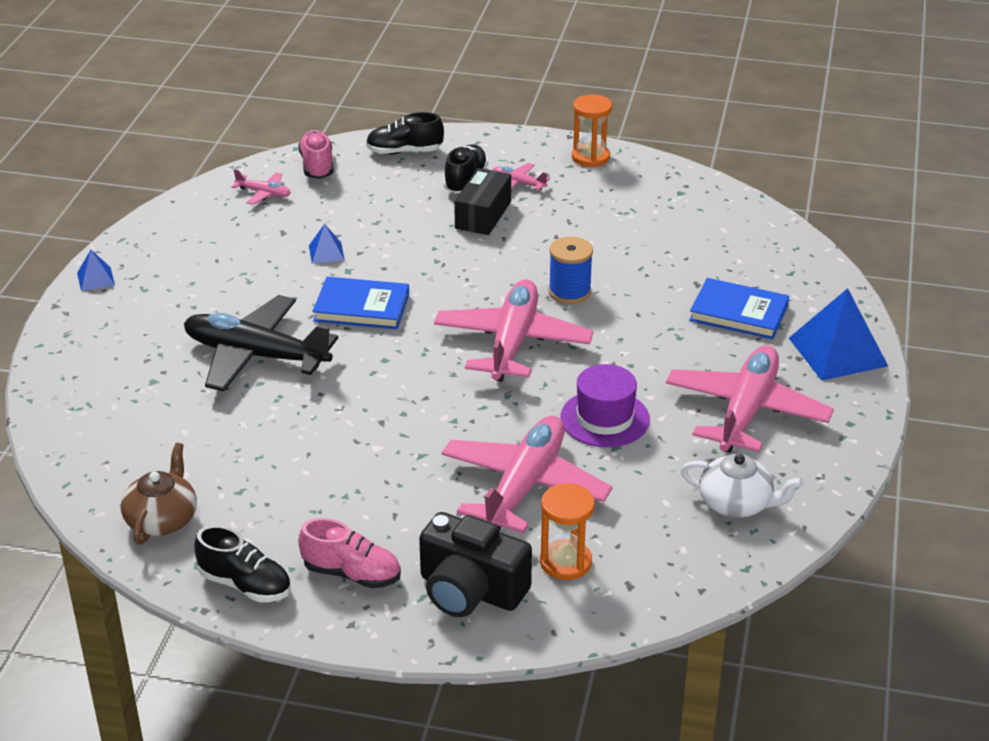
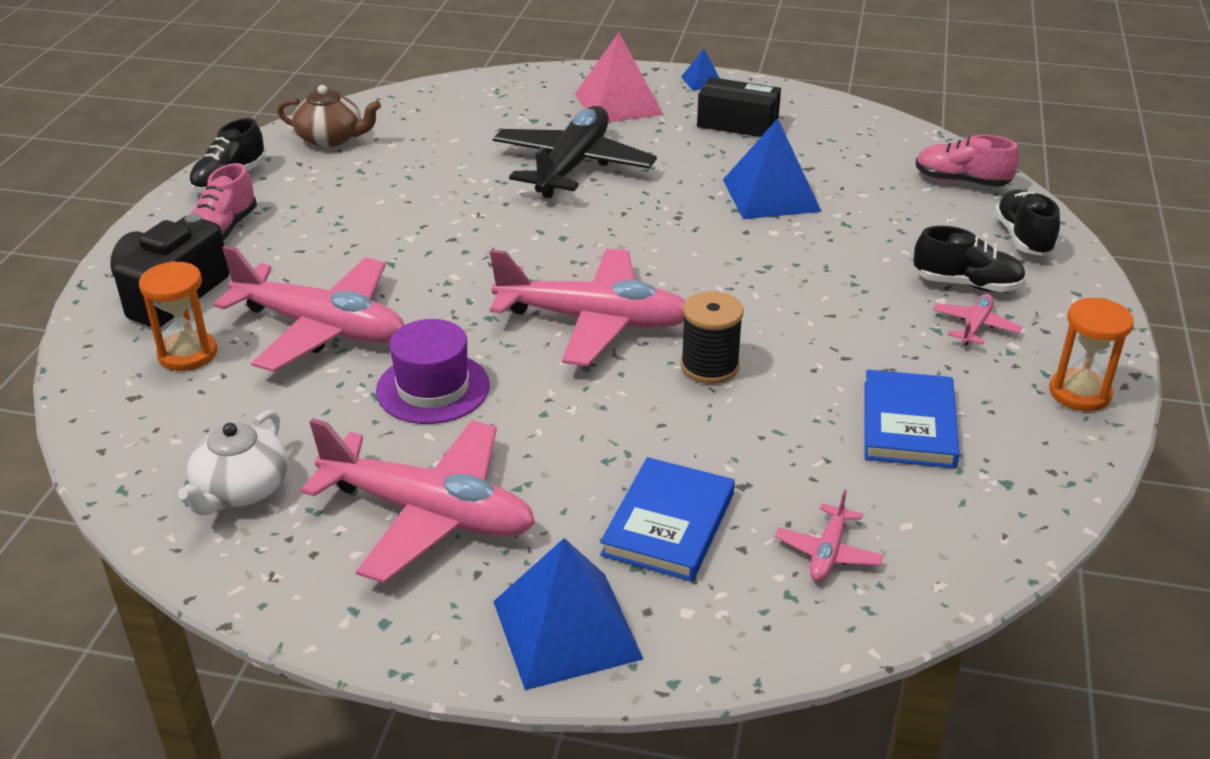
camera: 90 degrees right, 0 degrees up
(131, 329) = (618, 103): none -> pink pyramid
(264, 193) = (887, 153): pink plane -> pink plane (828, 552)
(317, 166) = (961, 181): pink shoe -> pink shoe turned 150 degrees counterclockwise
(326, 252) = (771, 195): blue pyramid -> blue pyramid, size x2.07
(361, 307) = (662, 220): blue book -> blue book (908, 424)
(483, 215) = (884, 298): black box -> black box (737, 124)
(569, 292) = (709, 366): blue spool -> black spool

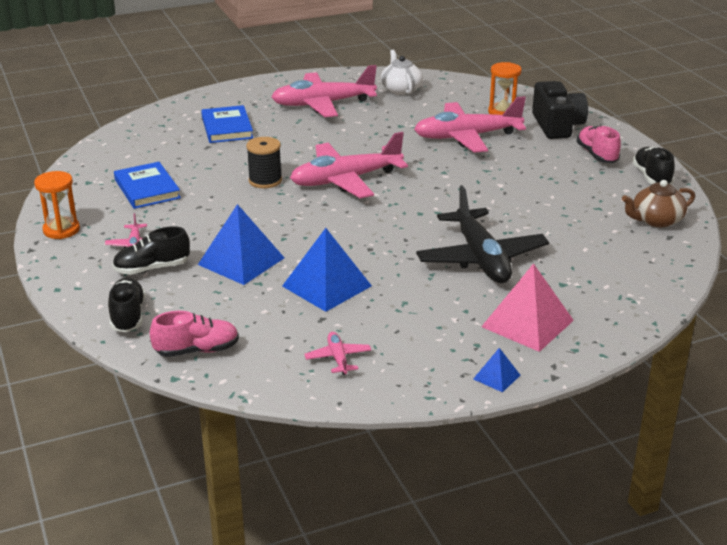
camera: 145 degrees right, 5 degrees down
(433, 388) = (380, 134): purple hat -> none
(566, 629) = (235, 96): blue pyramid -> blue pyramid (241, 261)
(737, 124) = (415, 340): black box -> none
(828, 552) = (155, 139): pink plane -> pink plane (338, 358)
(1023, 238) = (128, 316): black shoe -> black shoe turned 150 degrees counterclockwise

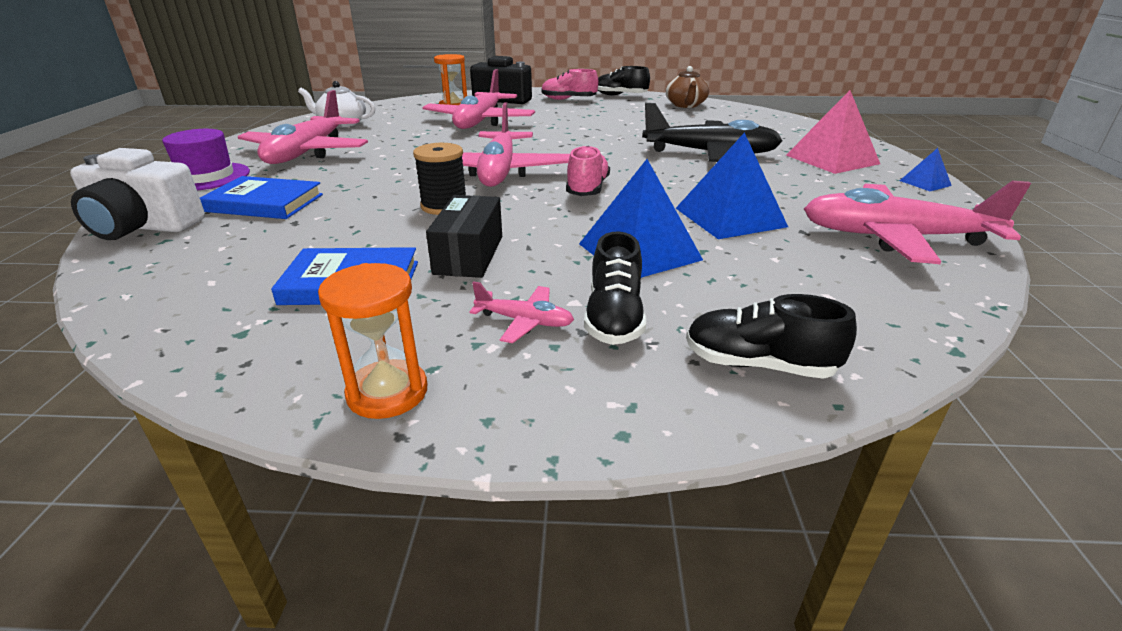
camera: 65 degrees left, 0 degrees up
(173, 112) = (143, 226): none -> white camera
(197, 350) = (874, 319): pink shoe -> pink shoe (587, 189)
(200, 209) = (469, 254): none -> black box
(252, 95) = (207, 177): none -> purple hat
(338, 358) = (894, 237): pink plane -> pink plane, size x2.29

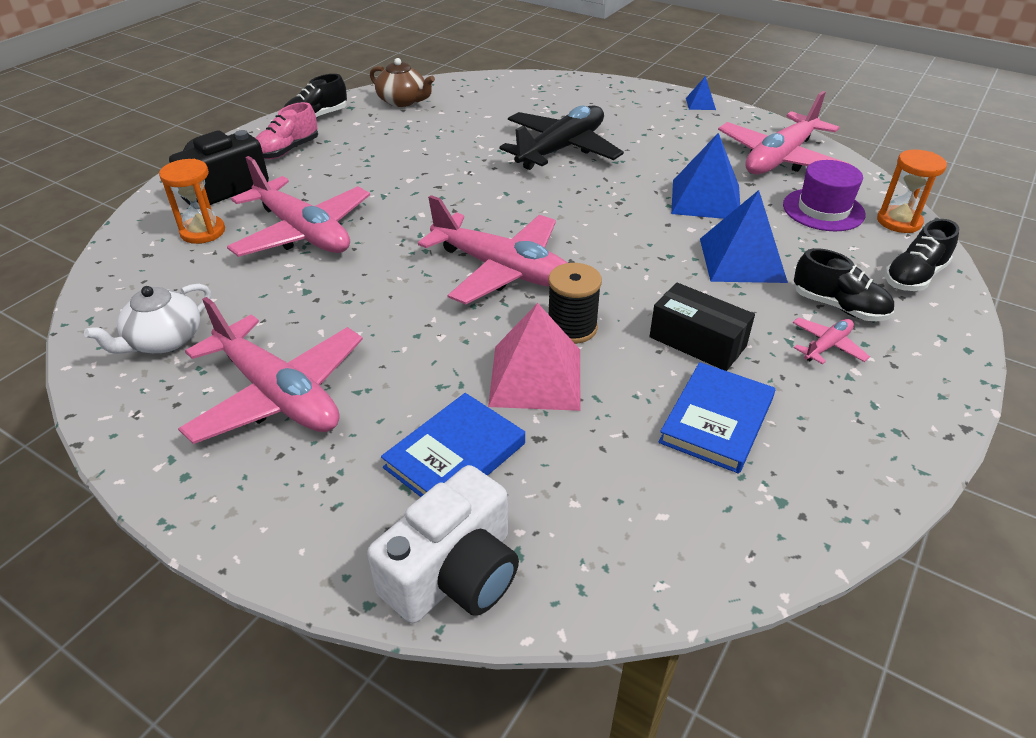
camera: 60 degrees left, 10 degrees up
(207, 177) = (292, 503): purple hat -> purple hat (823, 210)
(387, 392) = (899, 432): orange hourglass -> orange hourglass (899, 221)
(587, 189) = (595, 238): pink shoe -> none
(832, 159) = (625, 110): pink pyramid -> pink pyramid (536, 377)

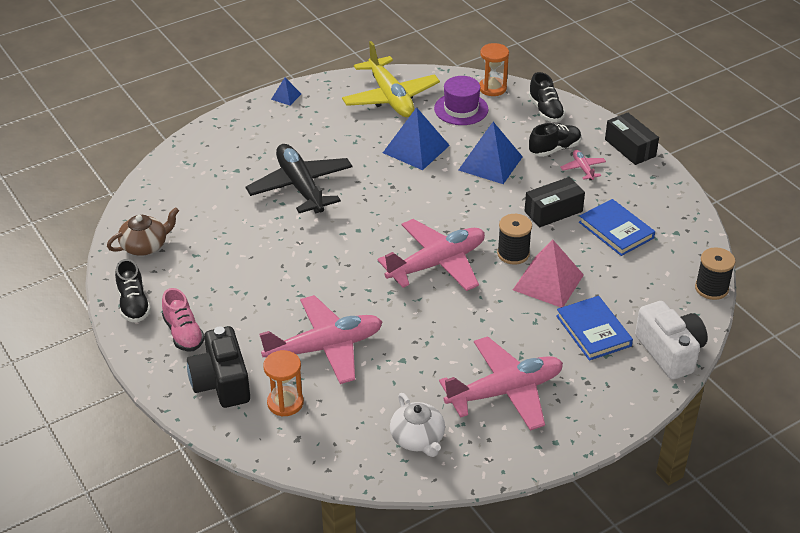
camera: 65 degrees left, 0 degrees up
(668, 596) = (711, 288): none -> black spool
(780, 159) = (390, 97): pink plane -> yellow plane
(939, 385) = (630, 148): none -> black box

